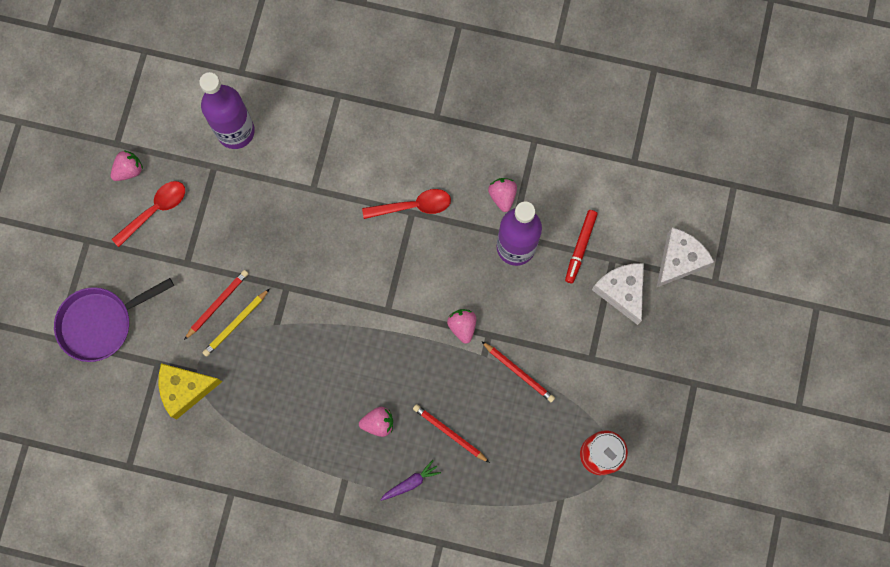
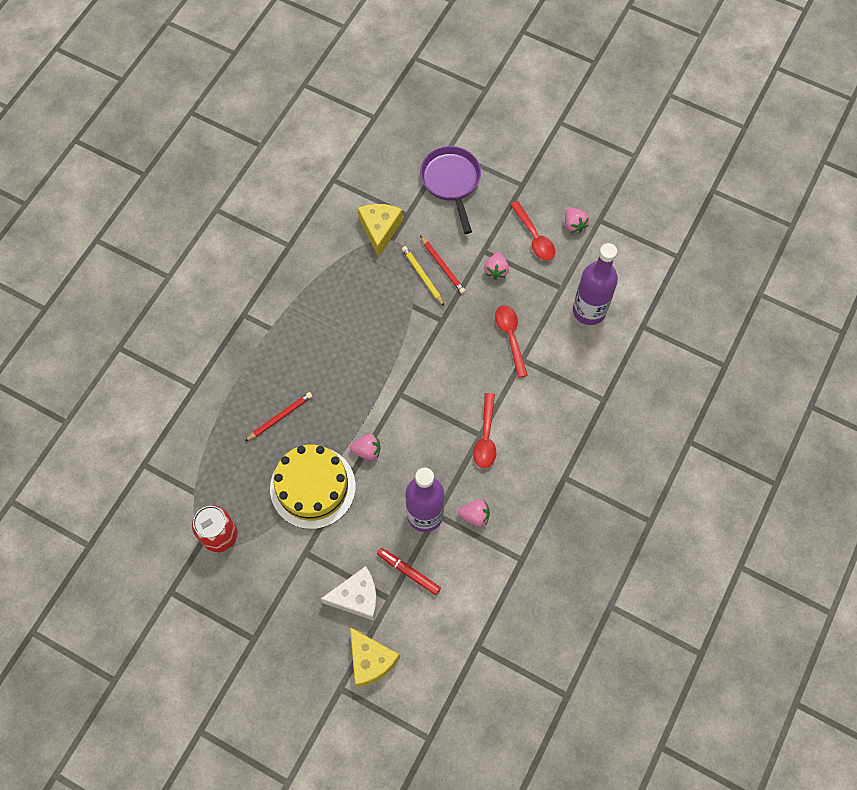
camera: 105 degrees right, 10 degrees down
(289, 208) = (510, 337): none -> red spoon
(378, 423) = (307, 364): pink strawberry -> pink strawberry (496, 270)
(411, 482) = (250, 377): purple carrot -> none
(519, 372) = (312, 487): red pencil -> yellow cake
(679, 260) = (370, 660): white cheese -> yellow cheese

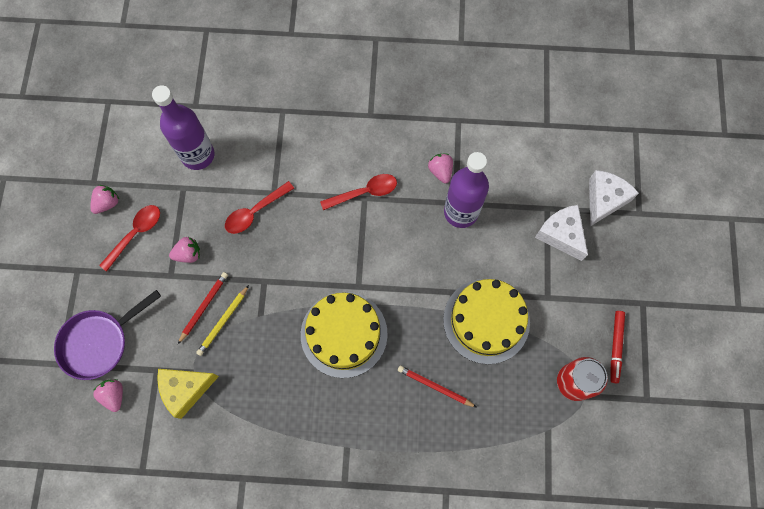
camera: 115 degrees left, 5 degrees up
(363, 364) = (344, 334): none -> yellow cake
(367, 451) = (427, 289): pink strawberry -> pink strawberry (114, 395)
(370, 660) = (604, 200): yellow cheese -> white cheese
(408, 572) = (517, 203): red marker -> red marker (616, 347)

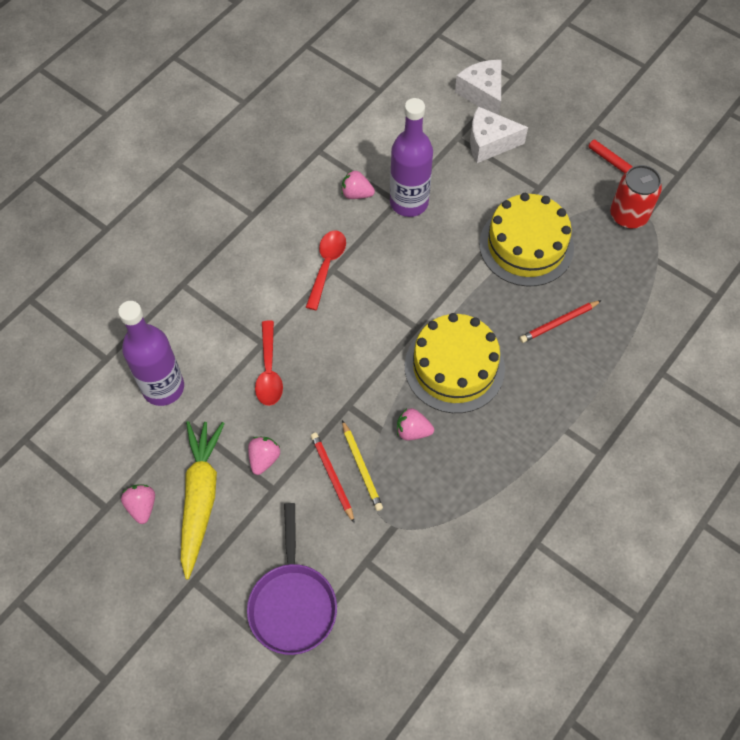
camera: 55 degrees left, 10 degrees down
(114, 395) = (362, 620): pink strawberry -> pink strawberry (413, 431)
(135, 234) = (200, 497): red spoon -> yellow carrot
(186, 389) = (407, 544): yellow cheese -> none

